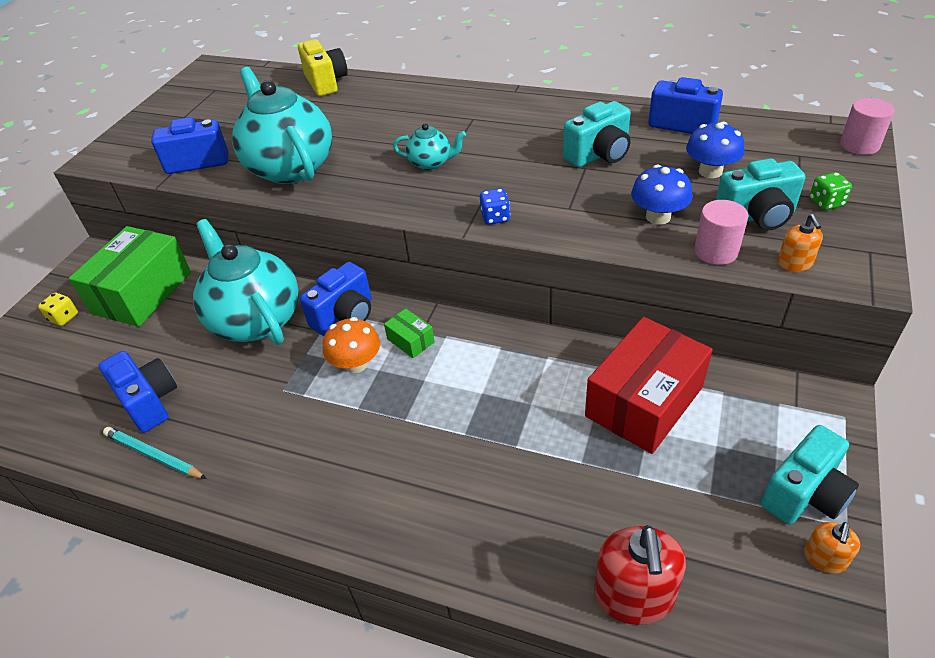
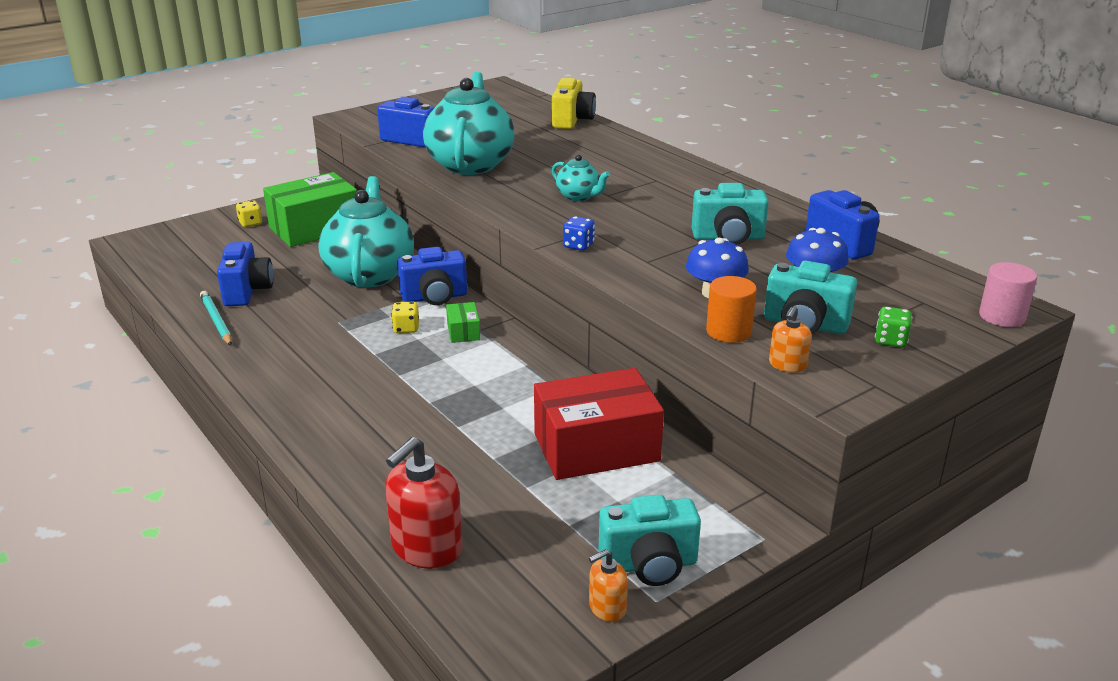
camera: 30 degrees right, 15 degrees down
(356, 364) = (406, 328): orange mushroom -> yellow dice
(716, 251) = (728, 331): pink cylinder -> orange cylinder

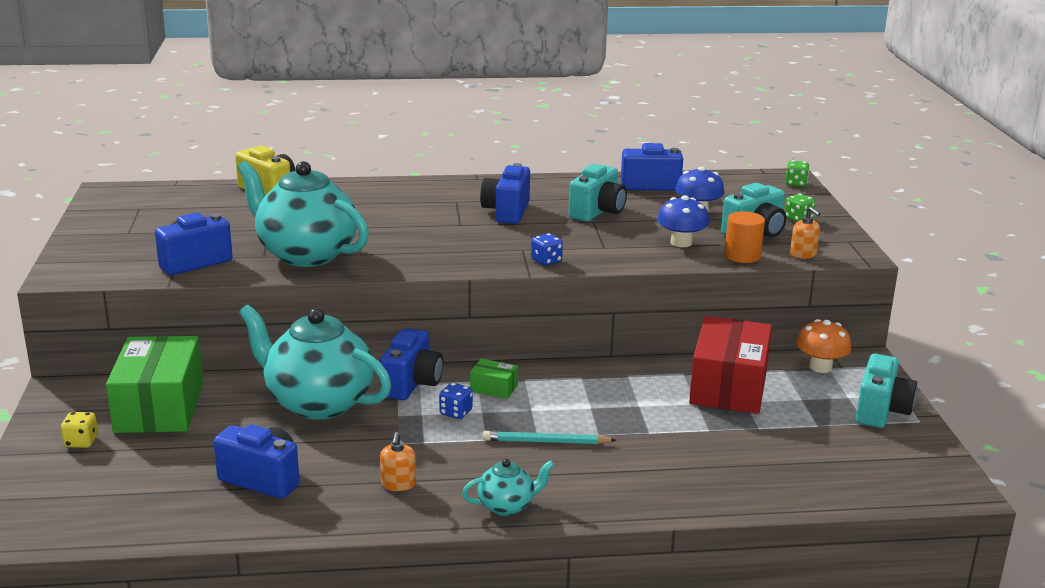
camera: 60 degrees left, 5 degrees down
(216, 321) = (310, 511): turquoise pencil -> turquoise pencil (546, 442)
(406, 328) = (456, 412): yellow dice -> blue dice
(426, 548) = (806, 489): red soap dispenser -> none
(579, 196) = (449, 235): turquoise teapot -> turquoise teapot (507, 506)
(607, 608) = (917, 439): orange soap dispenser -> orange soap dispenser (398, 484)
(664, 203) = (507, 212): none -> blue camera
(710, 496) = (820, 367): none -> orange mushroom
(1002, 317) = (795, 184): pink cylinder -> green dice

